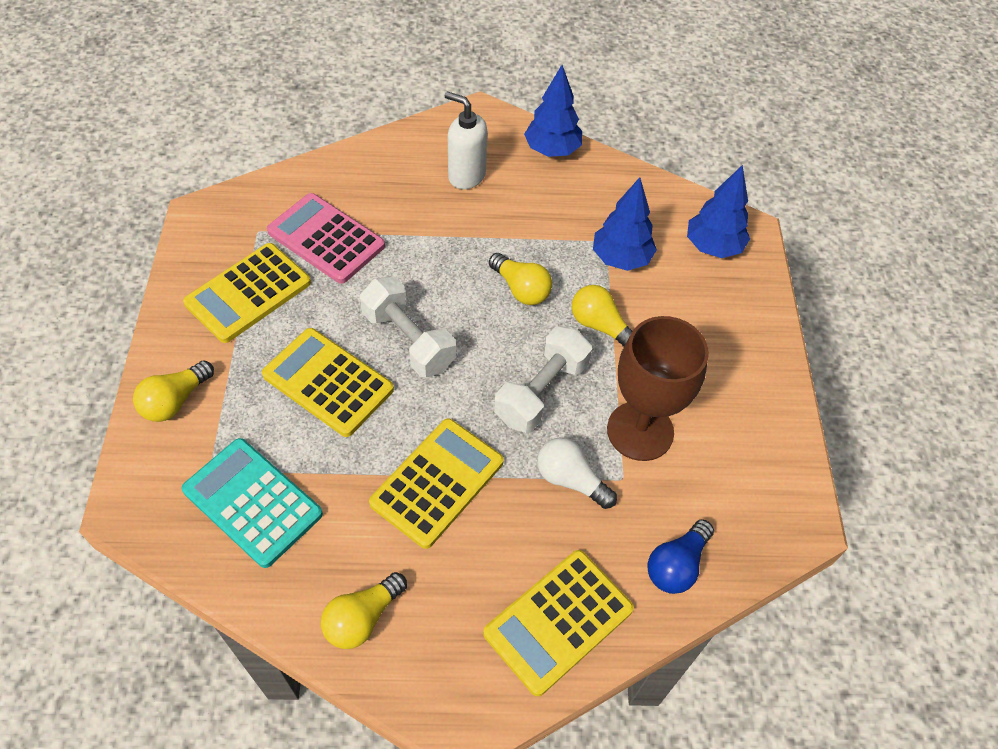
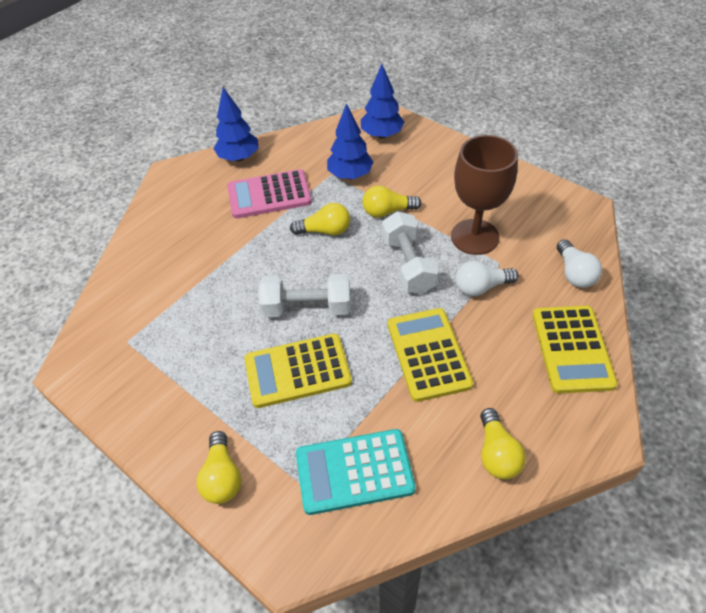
camera: 45 degrees left, 5 degrees down
(248, 293) = (175, 377): yellow calculator -> none
(326, 239) = (178, 306): pink calculator -> pink calculator (269, 195)
(466, 175) = (211, 206): white soap dispenser -> none
(676, 565) = (574, 273): blue light bulb -> white light bulb

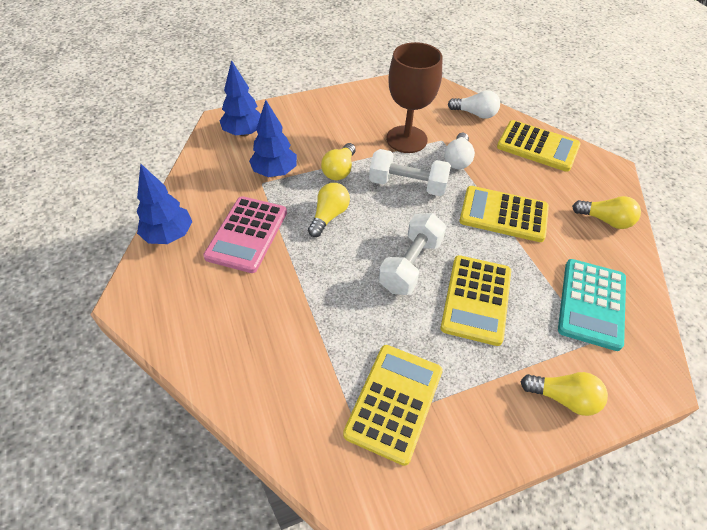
camera: 65 degrees left, 0 degrees up
(159, 354) = (394, 402): none -> yellow calculator

